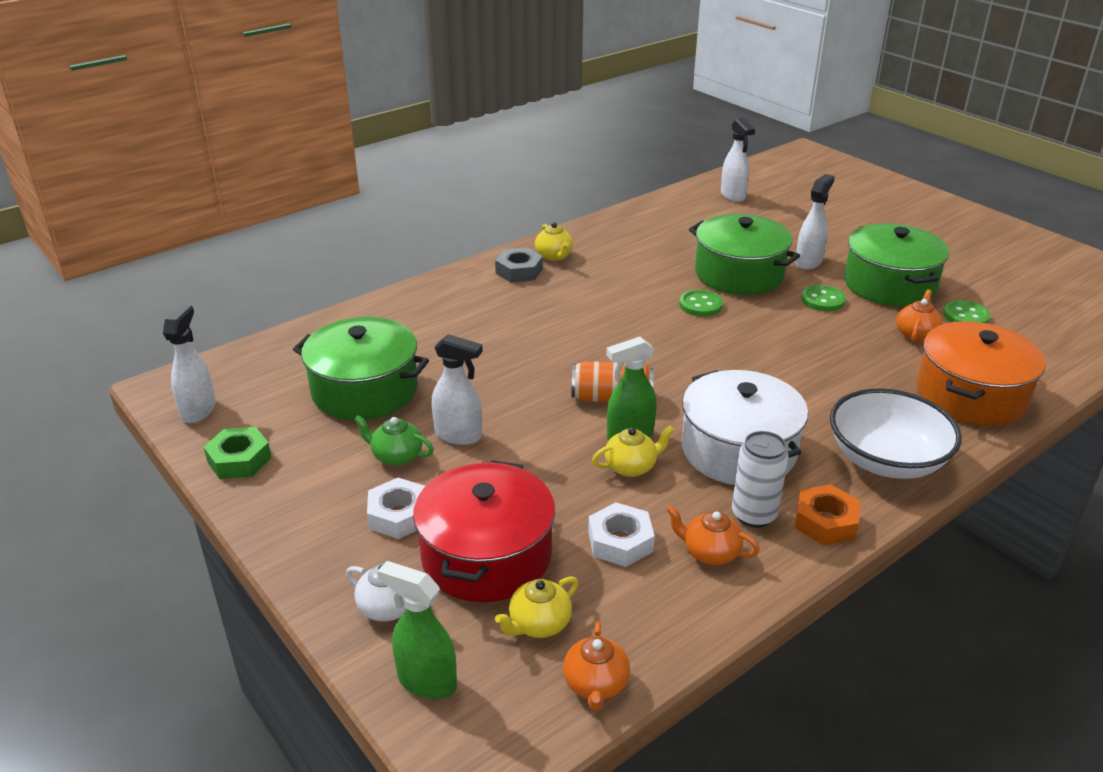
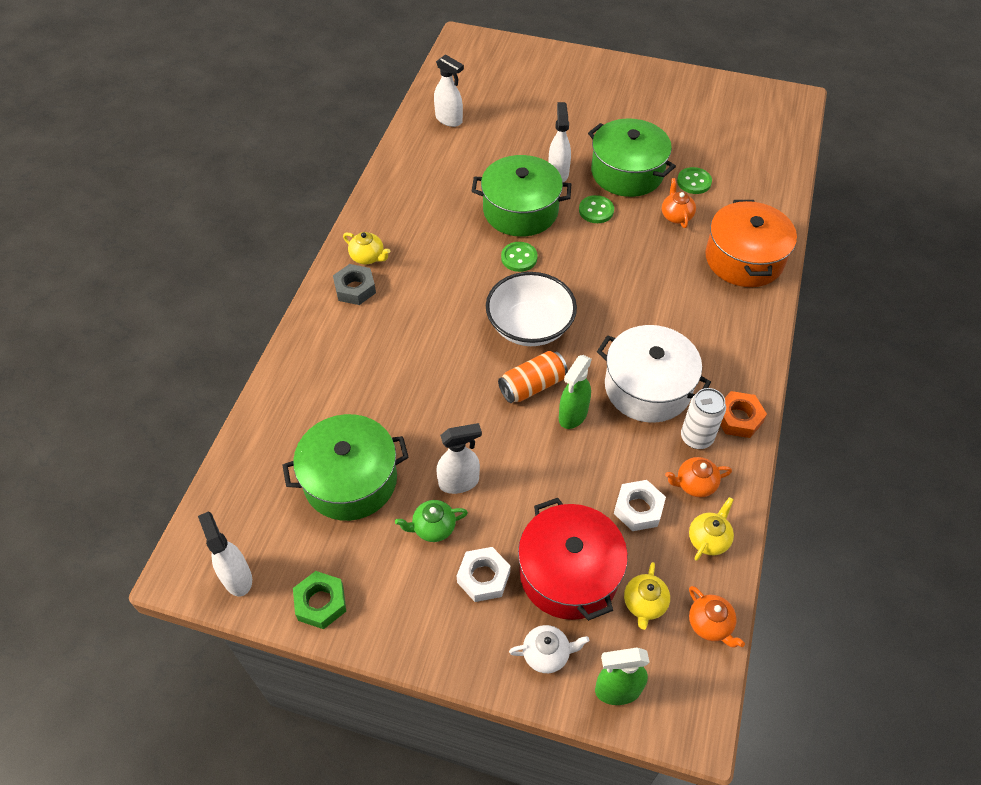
camera: 35 degrees left, 20 degrees up
(631, 467) = (595, 441): yellow teapot -> yellow teapot (708, 539)
(886, 460) = (736, 345): white bowl -> white bowl (530, 326)

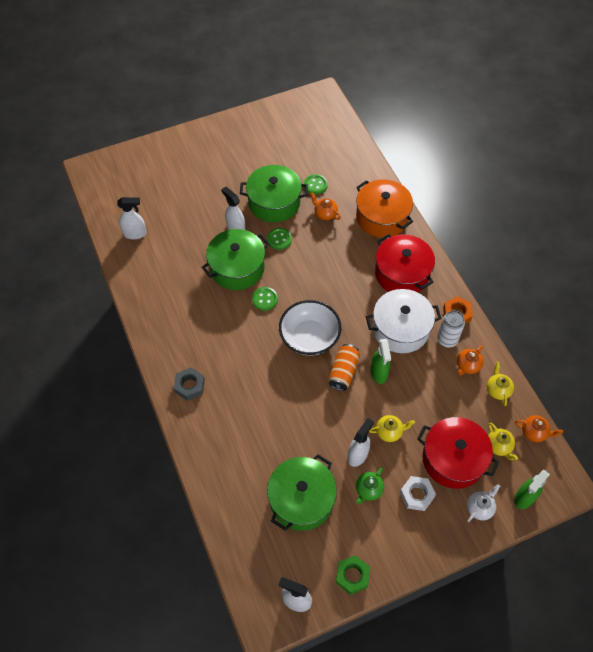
camera: 40 degrees left, 5 degrees up
(368, 257) = (177, 360): yellow teapot -> yellow teapot (389, 432)
(638, 509) = (454, 399): white nut -> none
(710, 331) = (402, 273): none -> red pot

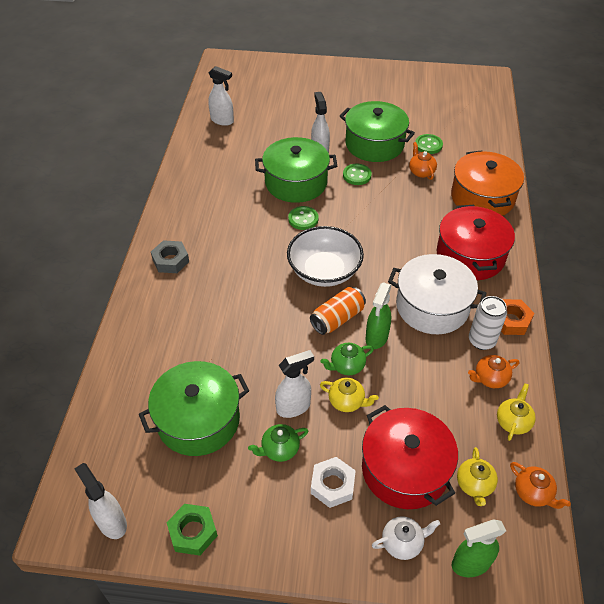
camera: 30 degrees right, 10 degrees down
(373, 405) = (347, 366): none -> green teapot

